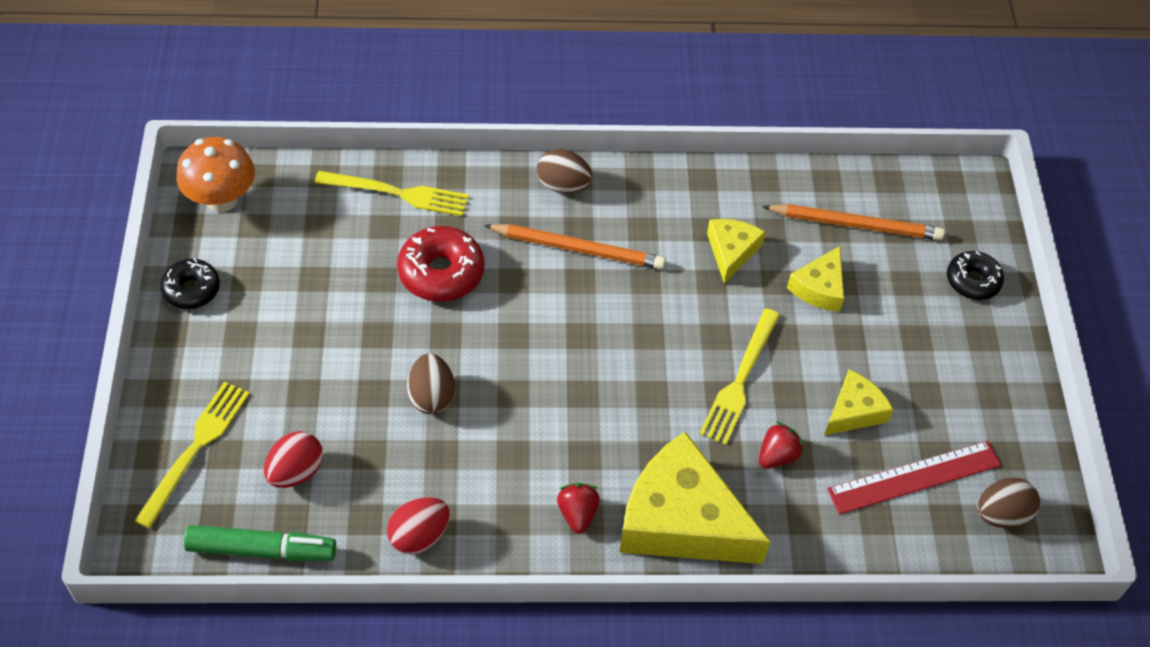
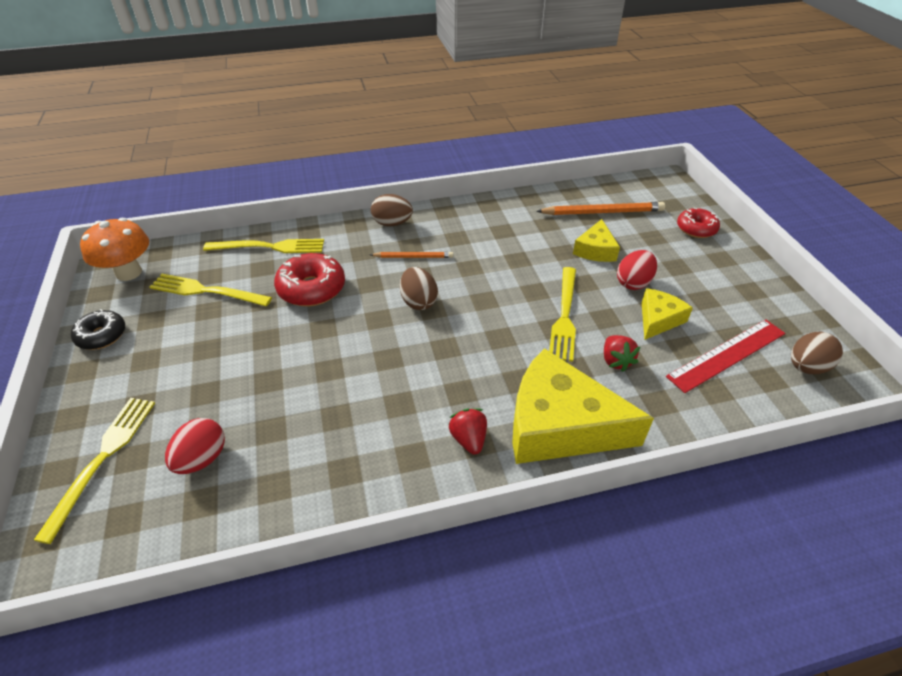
camera: 10 degrees left, 10 degrees down
(261, 549) = (171, 539): green marker -> none
(314, 249) = (206, 291): none -> yellow fork
(419, 536) = (328, 490): red egg -> red egg (633, 283)
(431, 396) = (319, 374): brown egg -> brown egg (418, 301)
(578, 248) = (413, 257): orange pencil -> orange pencil, size x0.59
(731, 251) = (525, 240): yellow cheese -> none
(777, 456) = (616, 361): red strawberry -> red strawberry turned 135 degrees clockwise
(972, 281) = (696, 229): black donut -> red donut

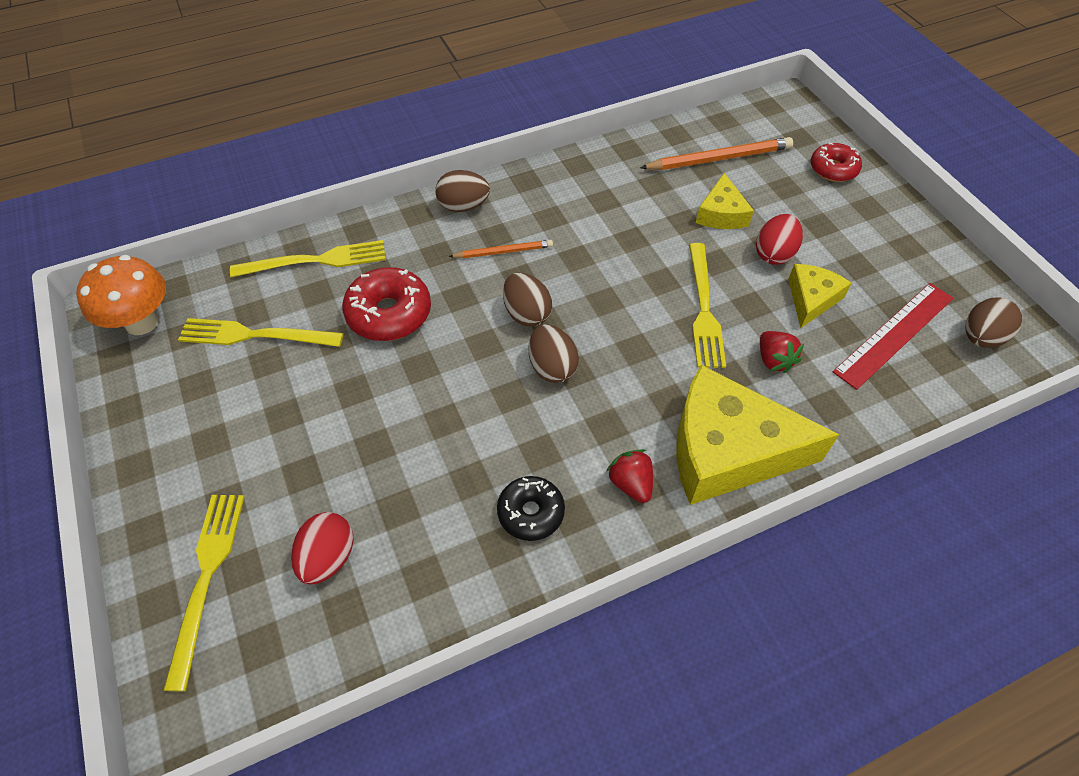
camera: 10 degrees left, 10 degrees up
(102, 336) = (141, 417): black donut -> black donut (531, 512)
(427, 342) = (552, 367): none -> brown egg

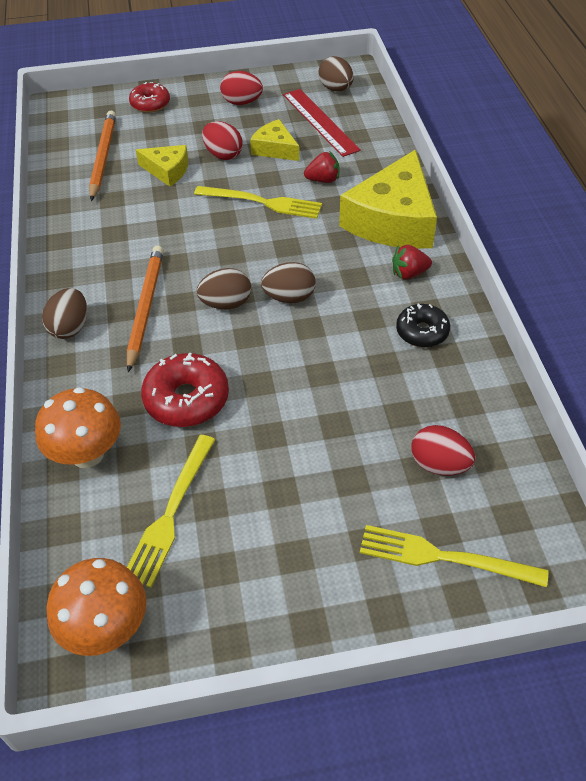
camera: 75 degrees left, 5 degrees down
(316, 261) = (87, 454): yellow fork -> orange mushroom
(503, 251) = (145, 308): orange pencil -> orange pencil, size x1.69
(887, 247) = (242, 102): none -> red egg

